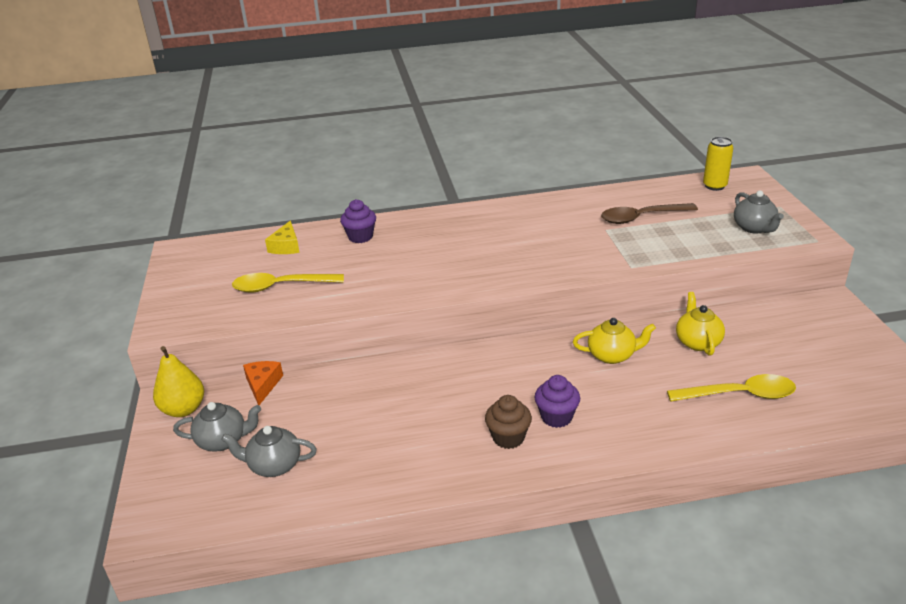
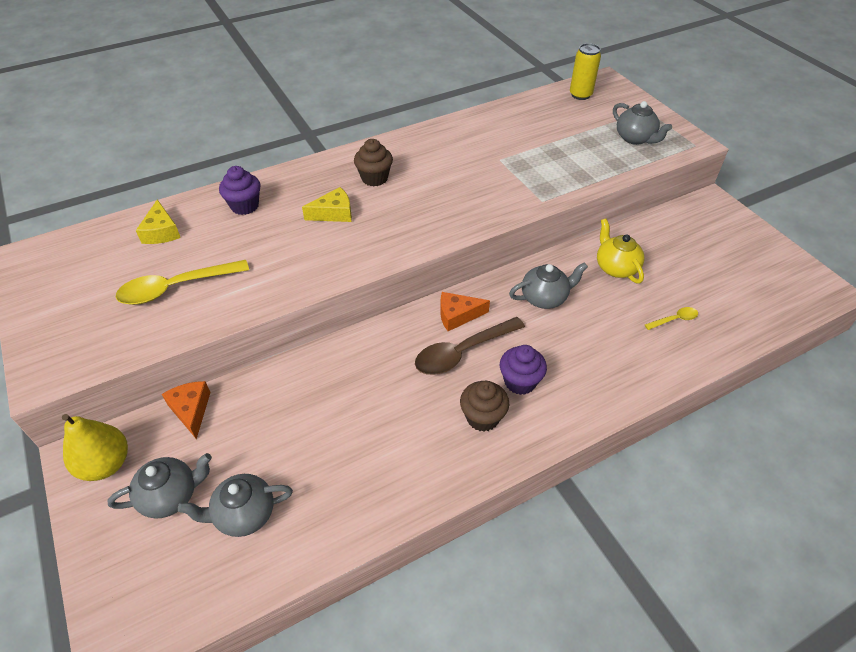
camera: 20 degrees left, 15 degrees up
(433, 252) = (334, 213): none -> yellow cheese
(481, 230) = (374, 178): none -> brown cupcake
(521, 355) = (457, 315): none -> orange cheese
(612, 355) = (545, 298): yellow teapot -> grey teapot
(642, 217) = (528, 140): brown spoon -> brown spoon (463, 352)
(739, 395) = (674, 320): yellow spoon -> yellow spoon, size x0.48

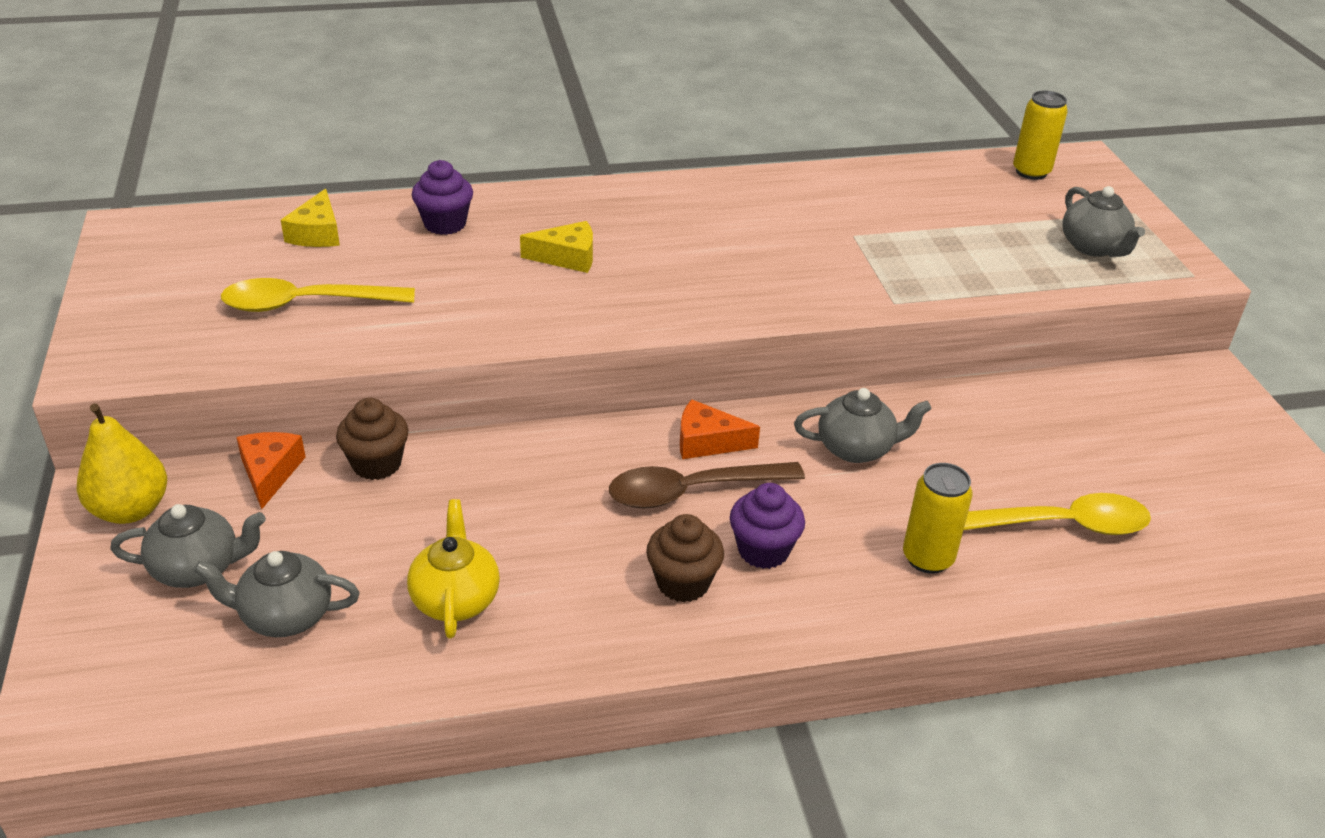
camera: 15 degrees right, 10 degrees down
(374, 178) = (648, 224): brown cupcake -> brown cupcake (377, 464)
(613, 361) = (927, 558): none -> yellow can
(615, 267) = (994, 432): yellow teapot -> yellow teapot (455, 599)
(674, 320) = (1059, 525): yellow spoon -> yellow spoon, size x2.07

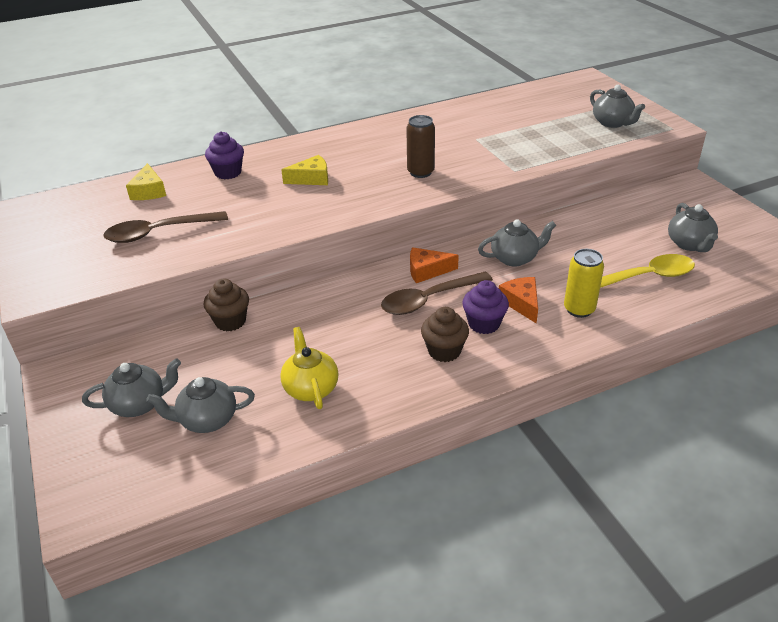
camera: 10 degrees left, 0 degrees up
(130, 510) = (81, 378): yellow pear -> none
(270, 472) = (164, 339): orange cheese -> orange cheese (521, 303)
(306, 304) = (159, 232): yellow spoon -> brown spoon
(741, 278) = (420, 172): none -> brown can
(1031, 172) = (561, 89): yellow can -> none
(1160, 482) = (689, 244): none -> grey teapot

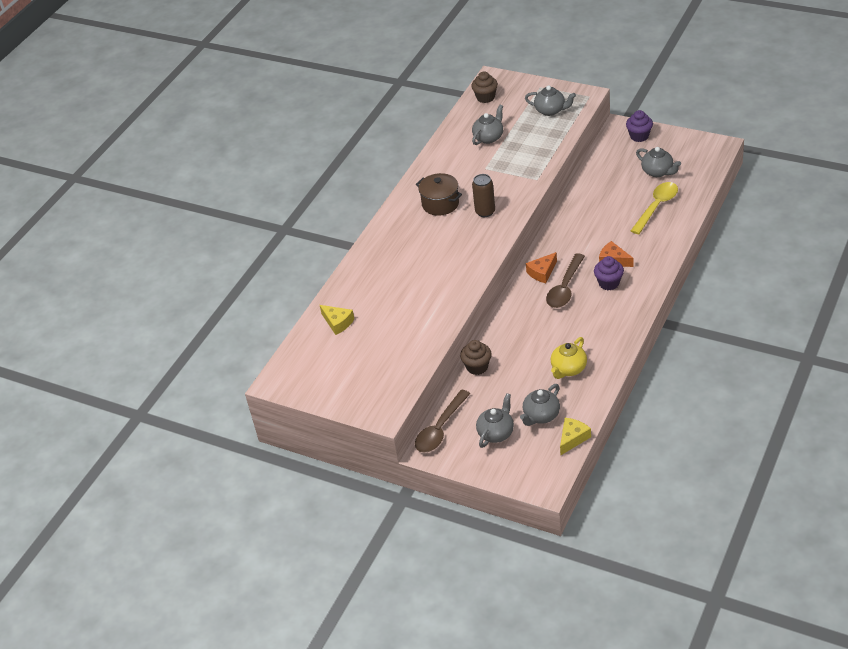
camera: 35 degrees left, 5 degrees up
(159, 232) = (391, 341): brown spoon -> brown spoon (440, 428)
(228, 173) = (367, 281): purple cupcake -> purple cupcake (639, 136)
(310, 388) = (568, 369): yellow teapot -> yellow teapot turned 90 degrees counterclockwise
(311, 179) = (426, 254): yellow cheese -> yellow cheese (573, 438)
(390, 146) = (440, 204): none -> brown pot
(444, 351) = (607, 309): brown cupcake -> brown cupcake (485, 97)
(515, 258) = (579, 236): grey teapot -> grey teapot (489, 137)
(579, 309) = (645, 246): yellow can -> none

